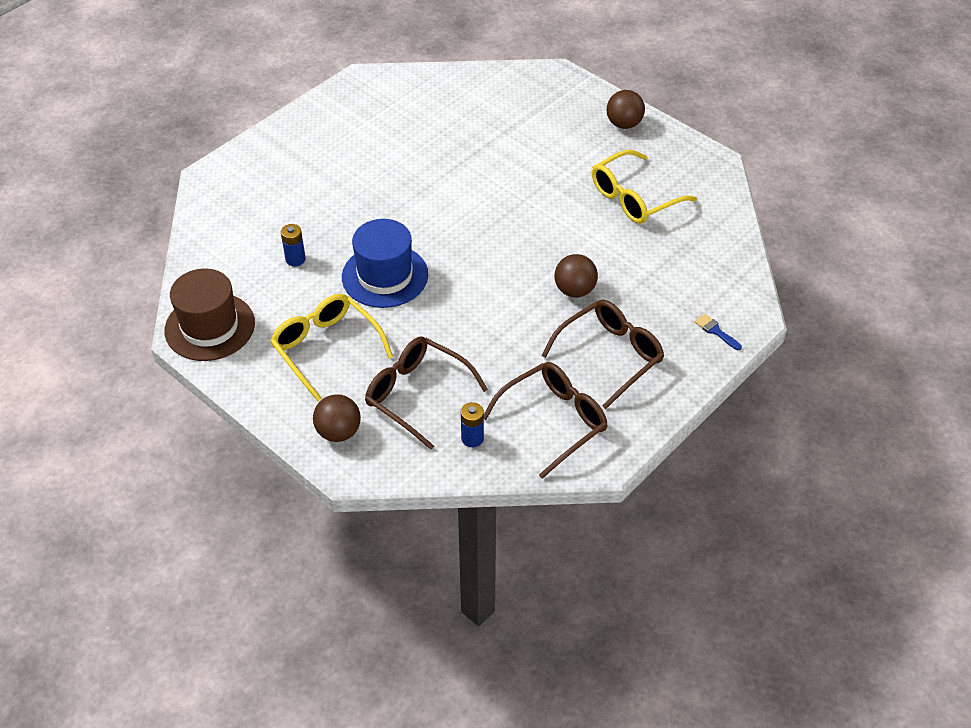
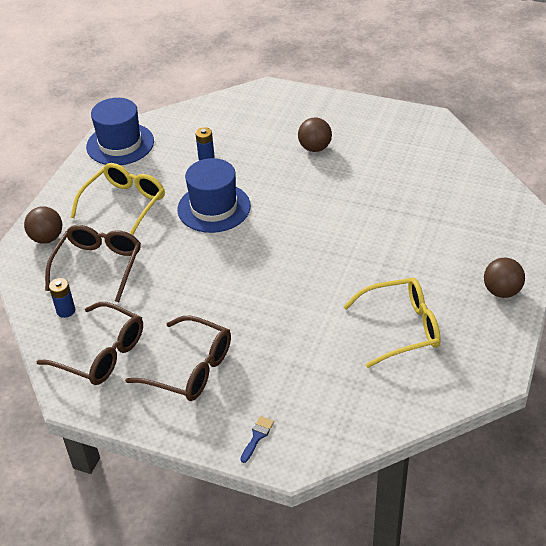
camera: 70 degrees right, 5 degrees down
(210, 327) = (120, 144): brown hat -> blue hat
(574, 290) = (257, 322): brown ball -> brown ball (315, 148)
(634, 198) = (401, 328): yellow glasses -> yellow glasses turned 135 degrees clockwise

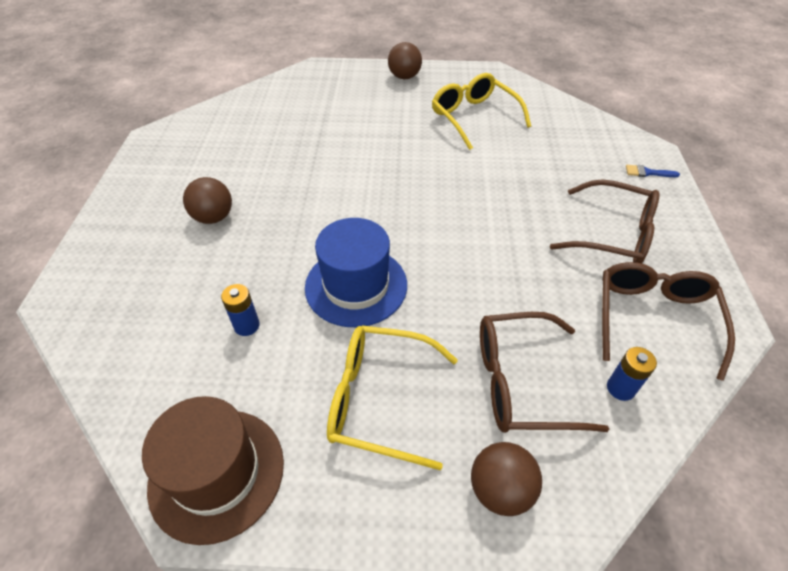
camera: 110 degrees left, 5 degrees up
(120, 144) = (217, 473): blue hat -> brown hat
(191, 368) = (613, 234): brown glasses -> brown glasses turned 105 degrees clockwise

